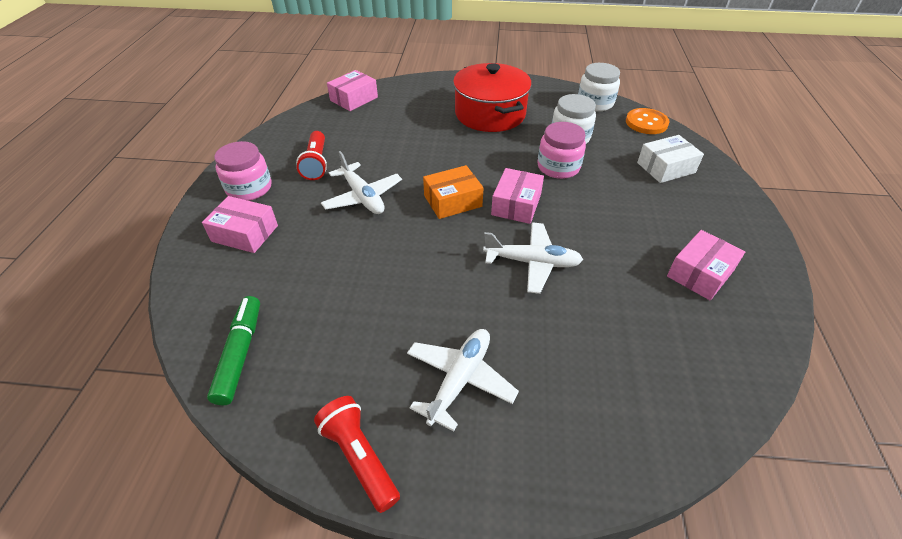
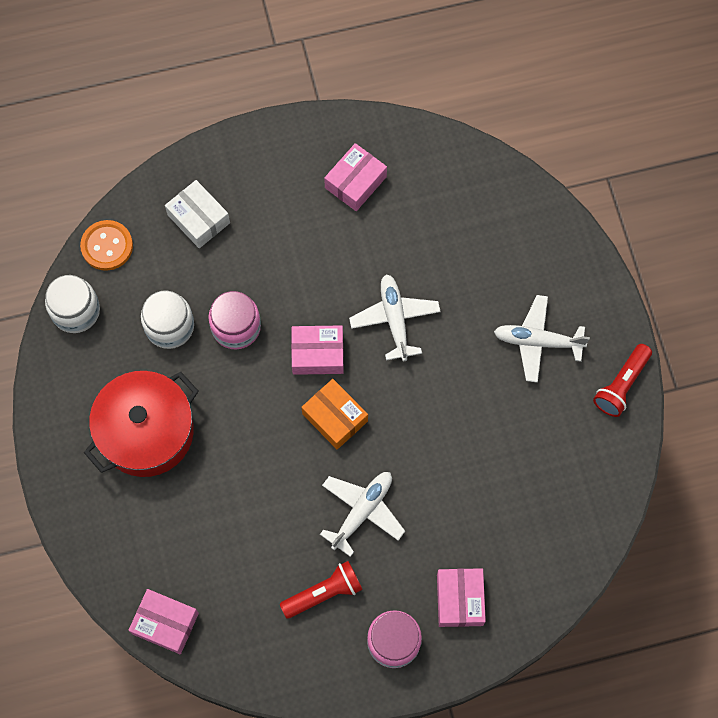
camera: 110 degrees left, 25 degrees up
(240, 354) = (584, 514): green marker -> none
(700, 273) = (355, 182): pink box -> pink box turned 75 degrees counterclockwise

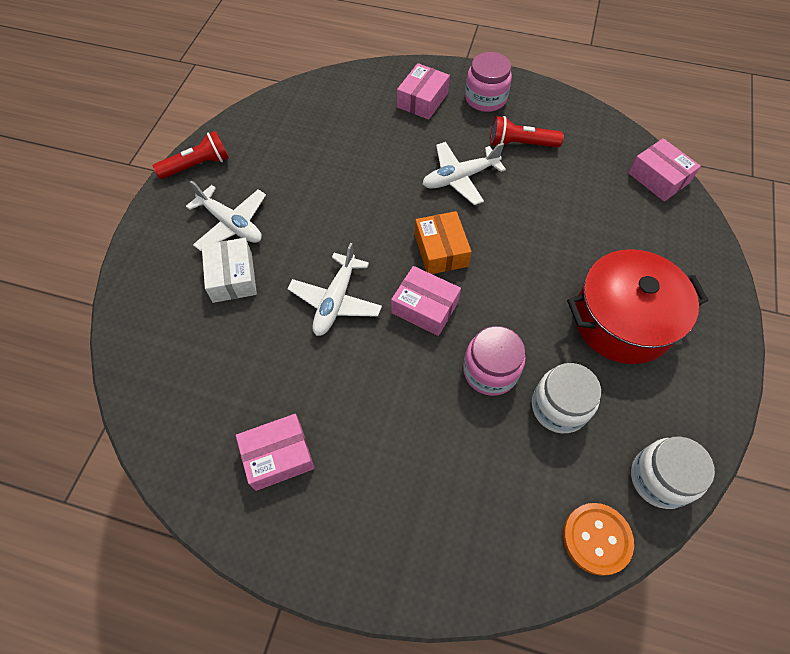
camera: 150 degrees left, 10 degrees down
(198, 219) = (473, 512): white box -> white box (232, 277)

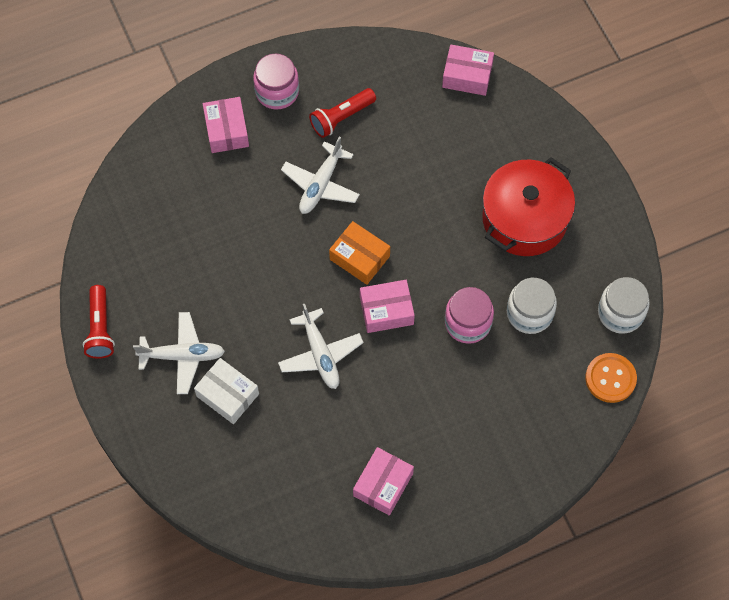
camera: 40 degrees left, 5 degrees up
(197, 165) = (100, 328): red flashlight -> red flashlight turned 150 degrees clockwise

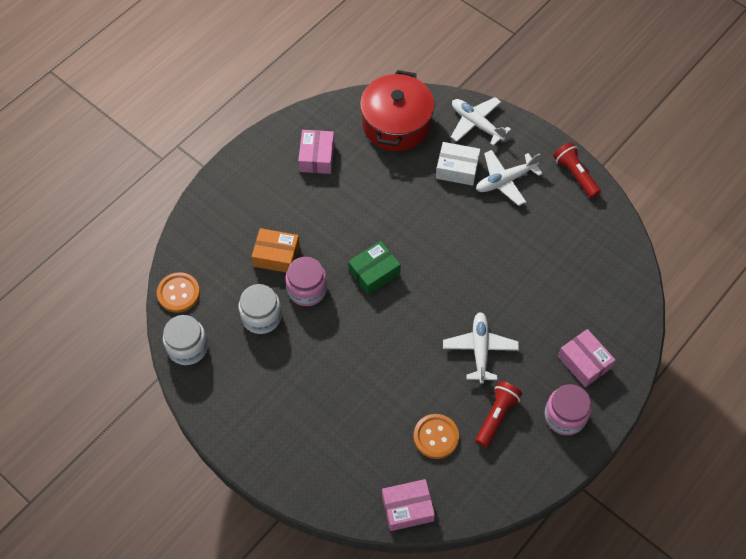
camera: 155 degrees right, 5 degrees down
(320, 354) = (407, 222): white plane -> white plane (476, 124)
(359, 258) = (416, 304): orange box -> orange box (276, 255)
(386, 311) = (374, 272): pink box -> green box
(409, 123) = (436, 437): none -> orange button
(524, 219) = (297, 393): red pot -> red pot (396, 124)

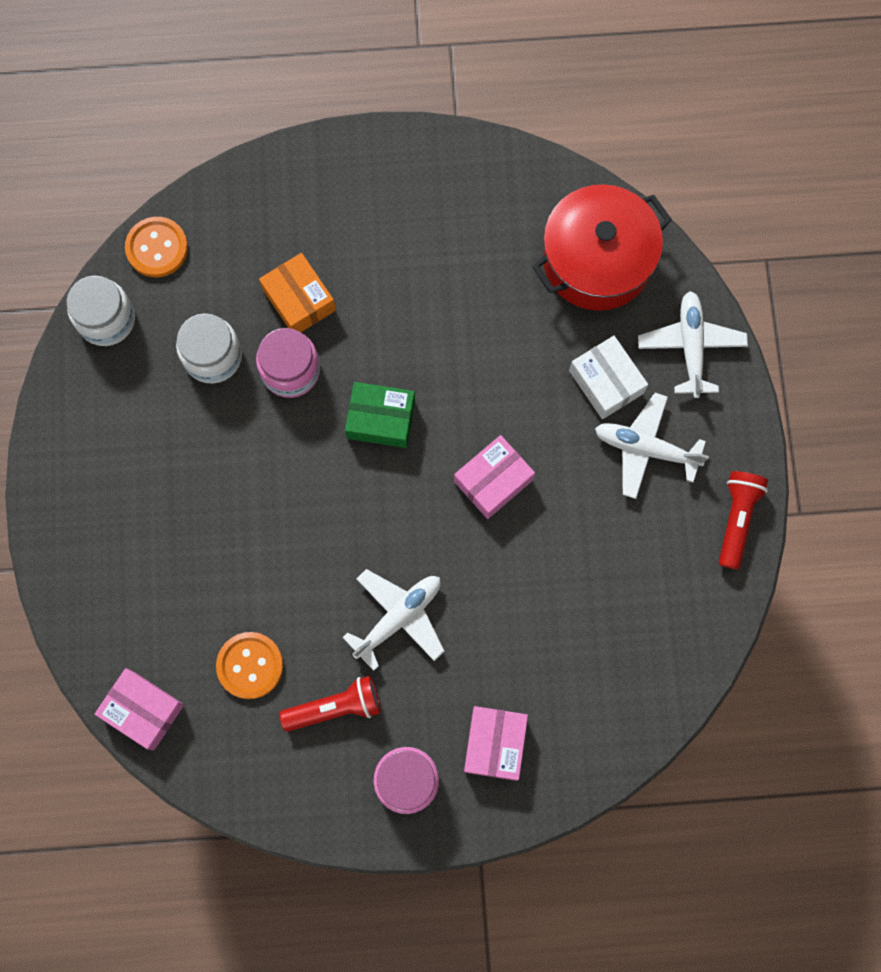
camera: 45 degrees right, 15 degrees up
(317, 157) = (464, 220): pink box -> pink box (493, 480)

